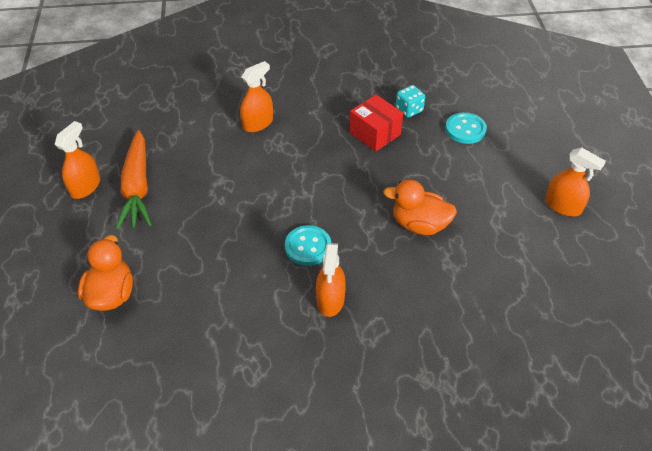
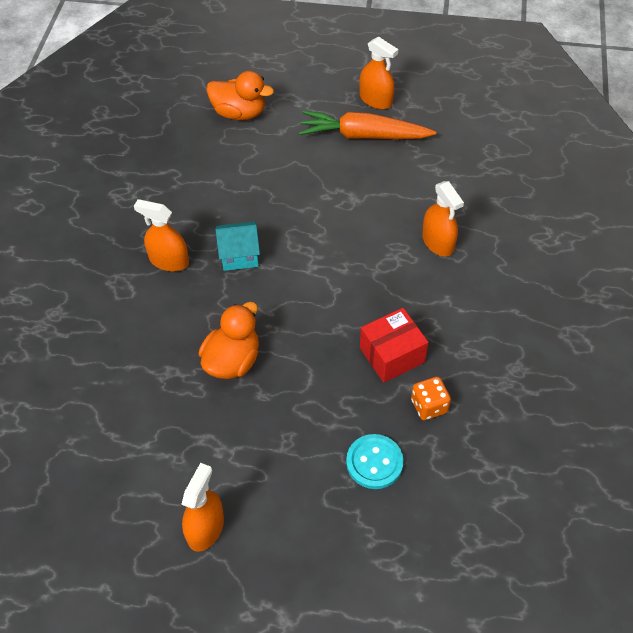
camera: 105 degrees right, 5 degrees up
(308, 246) = (239, 255): turquoise button -> turquoise house
(409, 110) = (429, 406): turquoise dice -> orange dice
(563, 206) = (205, 528): orange spray bottle -> orange spray bottle turned 150 degrees clockwise

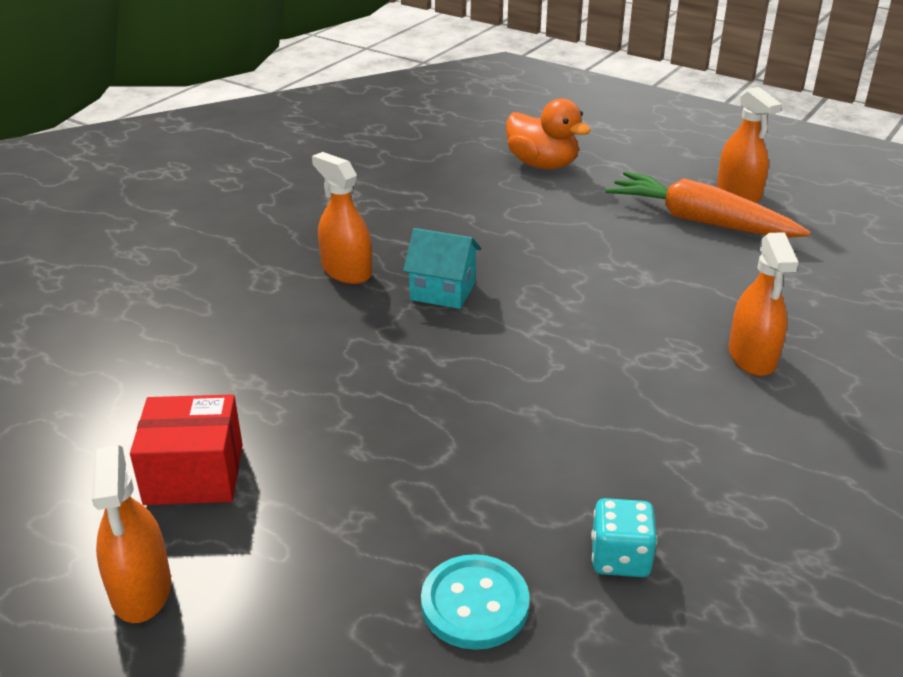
camera: 25 degrees right, 20 degrees down
(205, 528) = (141, 589): orange spray bottle -> orange spray bottle turned 120 degrees clockwise
(232, 361) = (347, 397): orange duck -> none
(392, 355) = (596, 468): red box -> red box (194, 474)
(429, 406) = (620, 558): orange dice -> turquoise dice

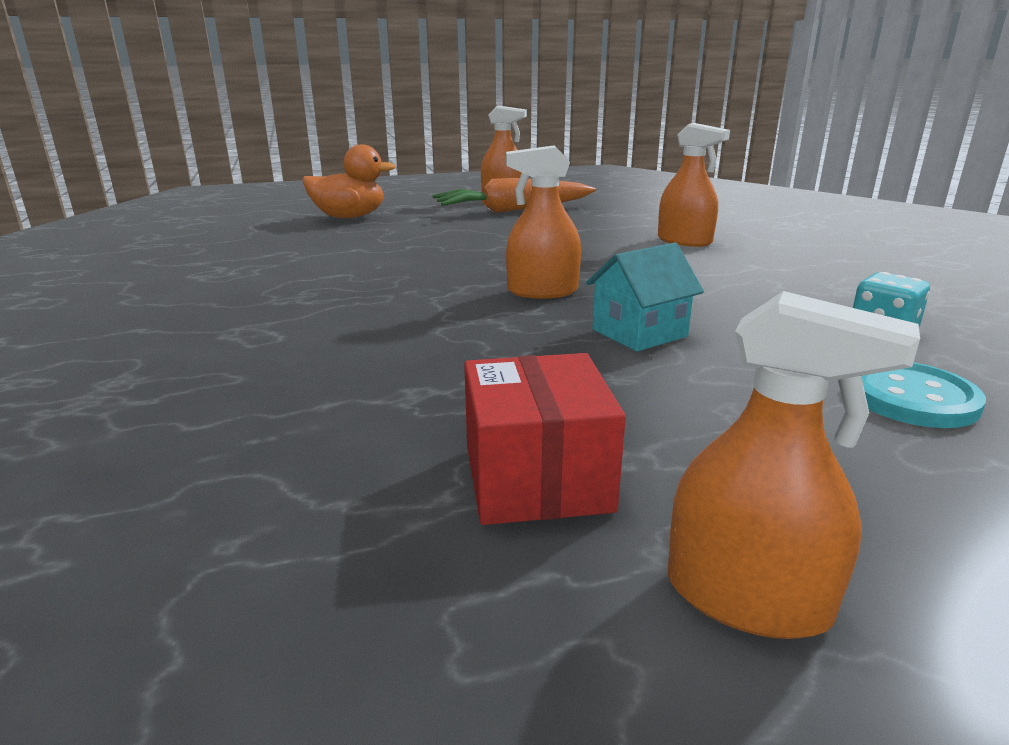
camera: 50 degrees left, 10 degrees down
(194, 474) = (537, 478): red box -> red box turned 45 degrees counterclockwise
(346, 271) = (327, 302): orange spray bottle -> orange spray bottle (542, 291)
(442, 291) = (439, 283): turquoise house -> turquoise house (639, 333)

